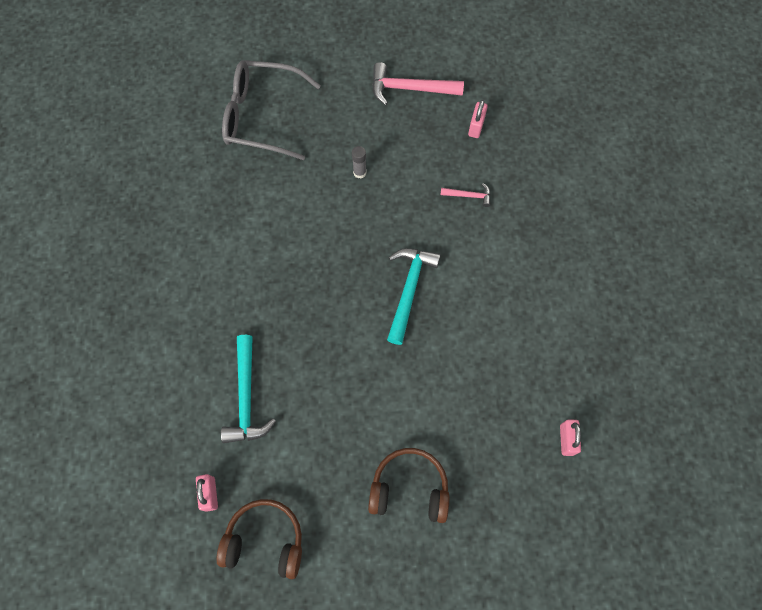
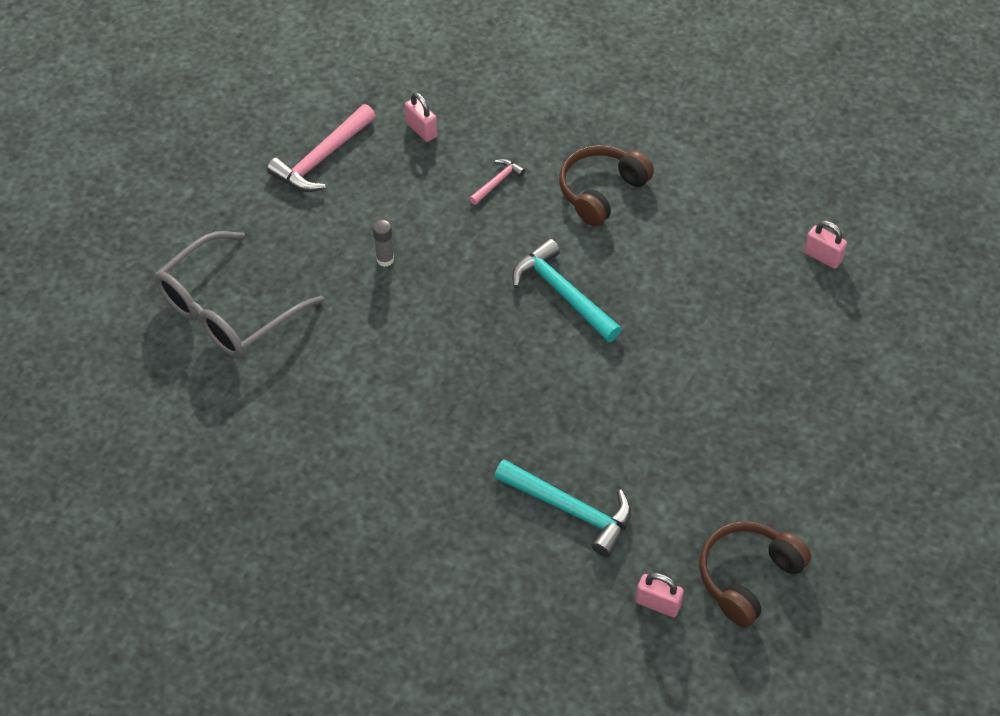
camera: 55 degrees left, 15 degrees down
(409, 488) = (781, 414): brown headphones -> brown headphones (601, 191)

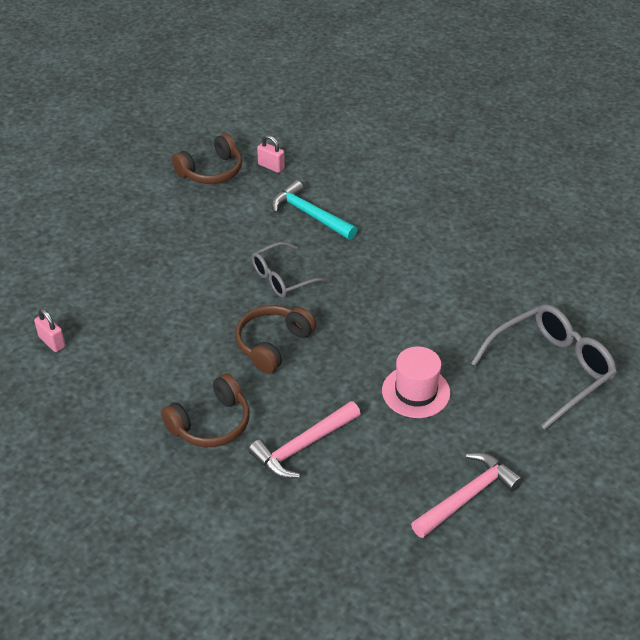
camera: 170 degrees left, 10 degrees down
(385, 259) = (416, 392): grey glue stick -> pink hat
(421, 130) = (365, 512): pink padlock -> none
(497, 182) = (303, 446): pink hammer -> pink hammer, size x1.93
(563, 293) = (273, 344): turquoise hammer -> brown headphones
(578, 390) = (282, 278): none -> grey glasses

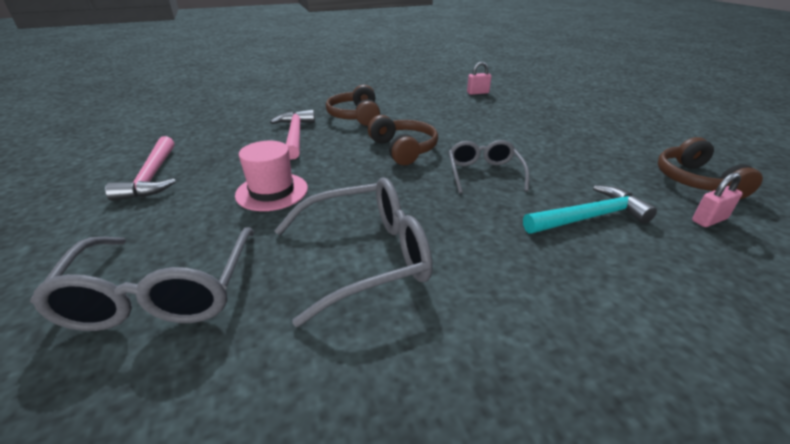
camera: 120 degrees right, 10 degrees down
(441, 299) = (366, 256): none -> grey glasses

